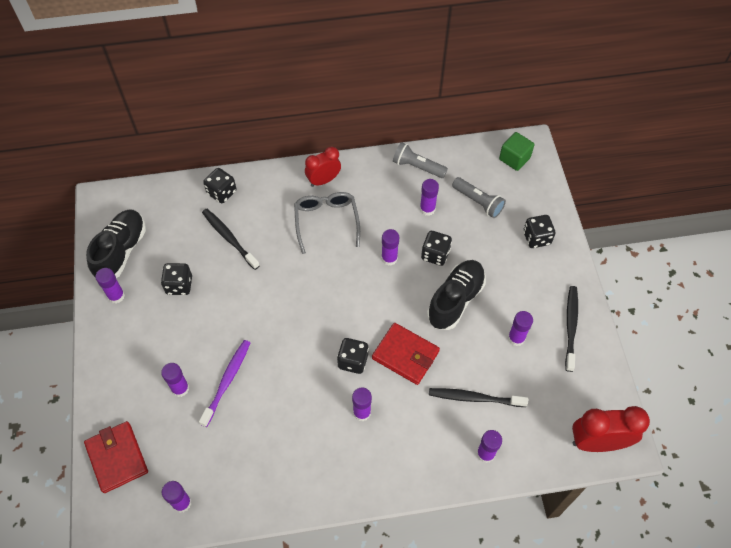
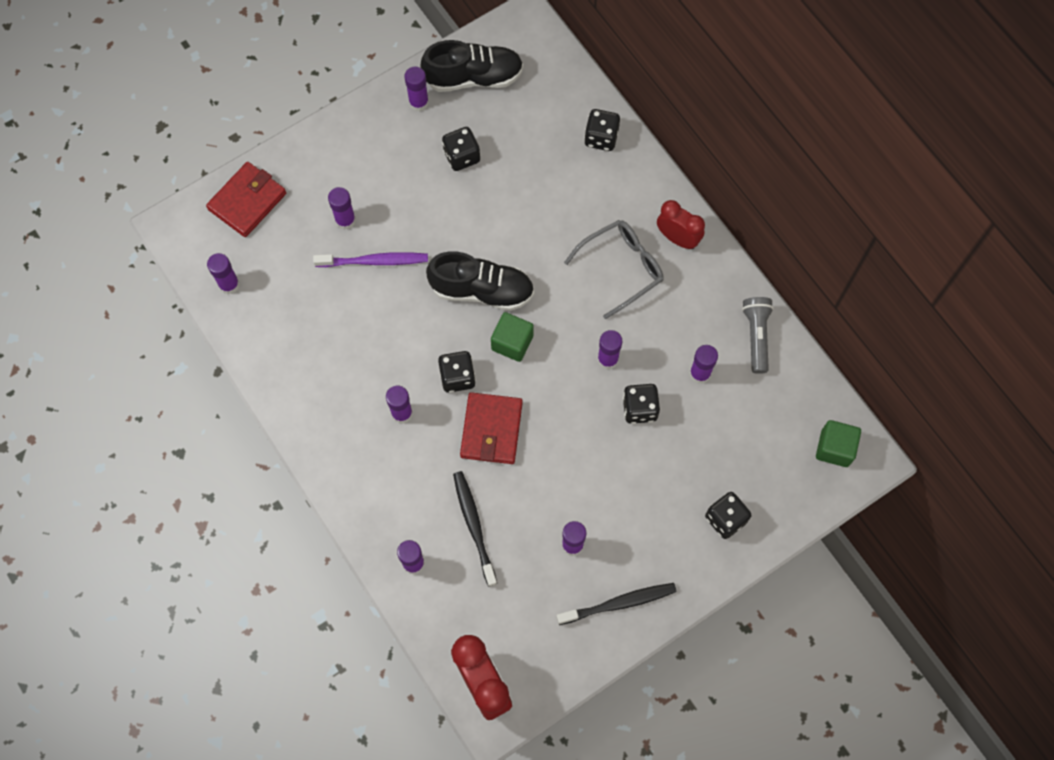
camera: 65 degrees right, 10 degrees up
(229, 238) = (545, 176): black toothbrush -> none
(345, 313) = (512, 343): none -> green cube
(455, 300) = (589, 456): black shoe -> black shoe (482, 290)
(478, 202) = (742, 429): grey flashlight -> none

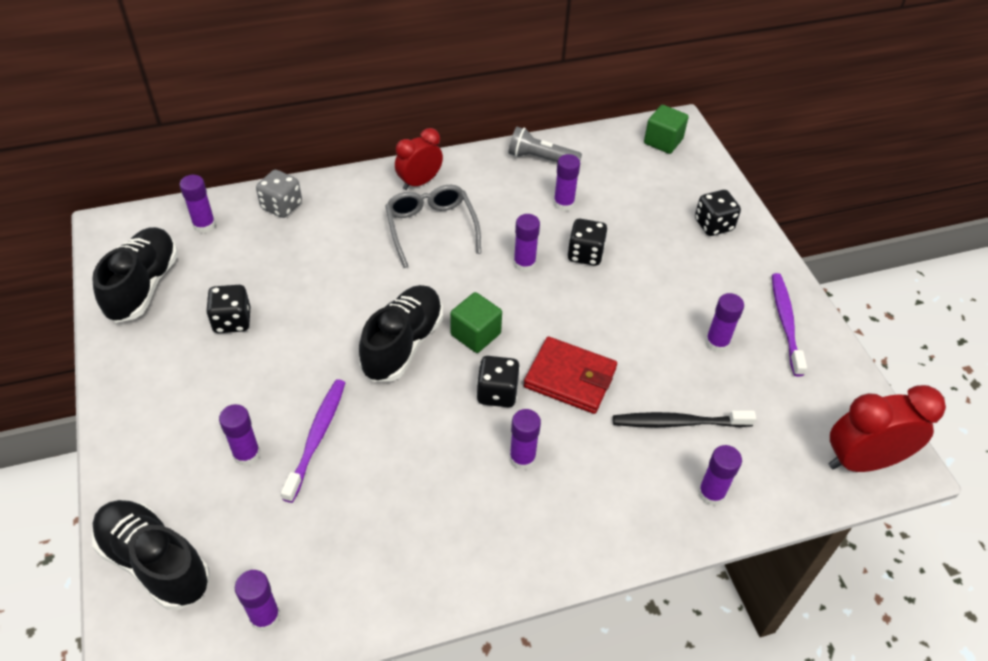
camera: 75 degrees left, 20 degrees down
(247, 201) = (155, 562): red wallet -> black shoe
(418, 102) = (139, 342): purple glue stick -> purple glue stick (204, 225)
(601, 138) = (281, 206): black dice -> grey dice
(619, 603) = (785, 322): black toothbrush -> purple toothbrush

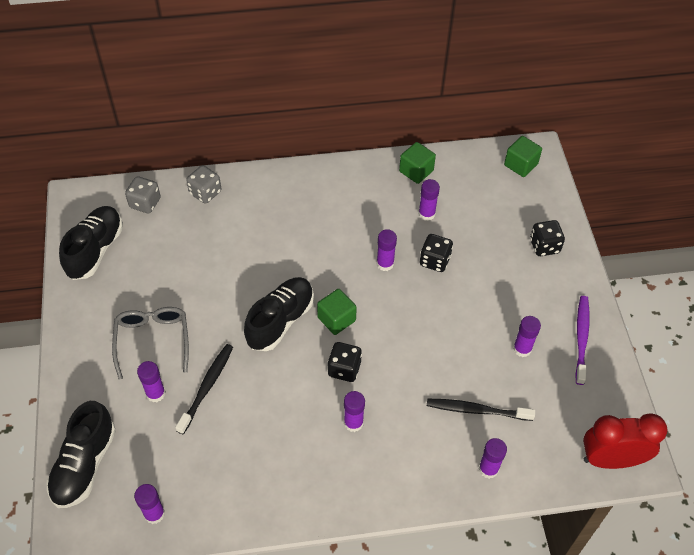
camera: 10 degrees right, 5 degrees up
(155, 562) = (84, 465): black shoe -> black shoe turned 120 degrees counterclockwise
(204, 225) = (145, 203): purple glue stick -> grey dice
(232, 321) = (157, 286): black dice -> none
(317, 437) = (207, 387): purple toothbrush -> black toothbrush
(419, 182) = (315, 182): red clock -> none
(431, 228) = (317, 224): grey glasses -> grey glasses (152, 340)
(541, 159) = (416, 171): grey flashlight -> green cube
(570, 378) = (401, 364): red wallet -> none

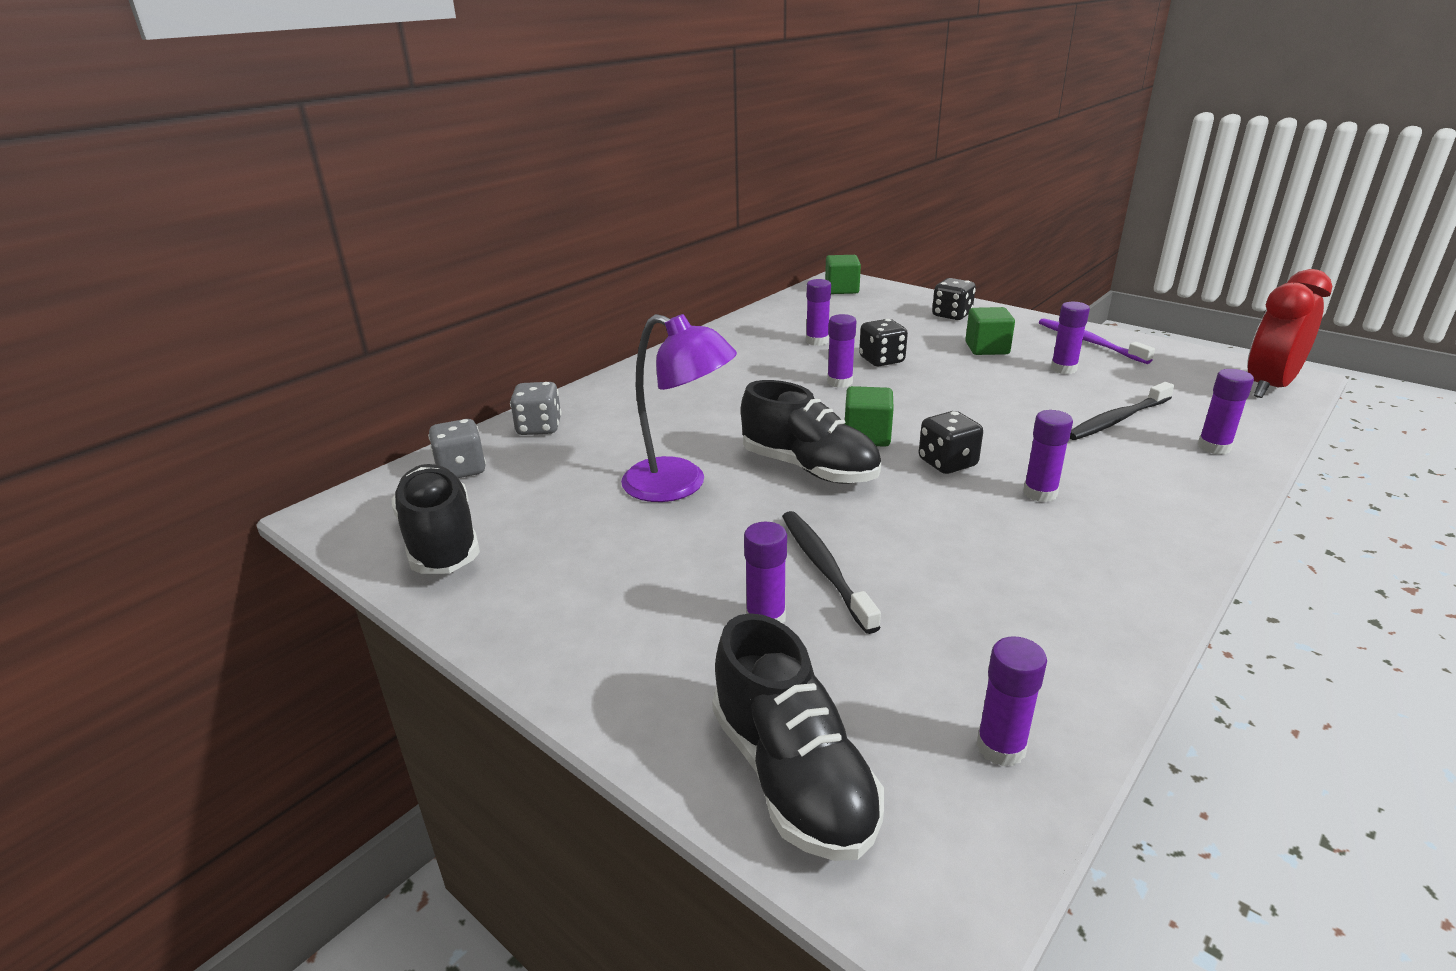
camera: 40 degrees left, 25 degrees down
(152, 340) = (671, 572): grey glasses -> none
(215, 287) = (679, 485): none -> purple lamp
(280, 321) = (809, 468): black shoe -> black shoe turned 135 degrees clockwise
(416, 171) = (757, 325): green cube -> green cube (987, 348)

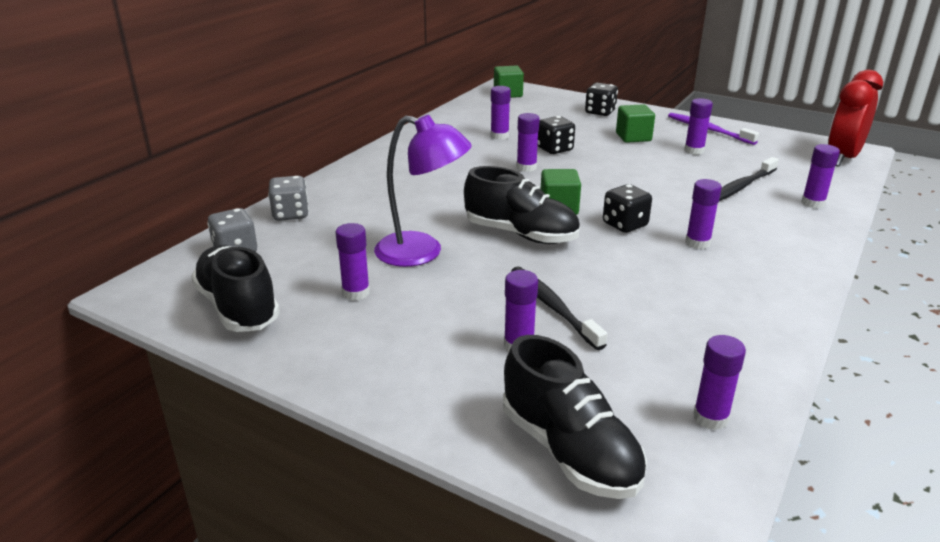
camera: 10 degrees left, 0 degrees up
(584, 532) = (356, 293): none -> purple glue stick

